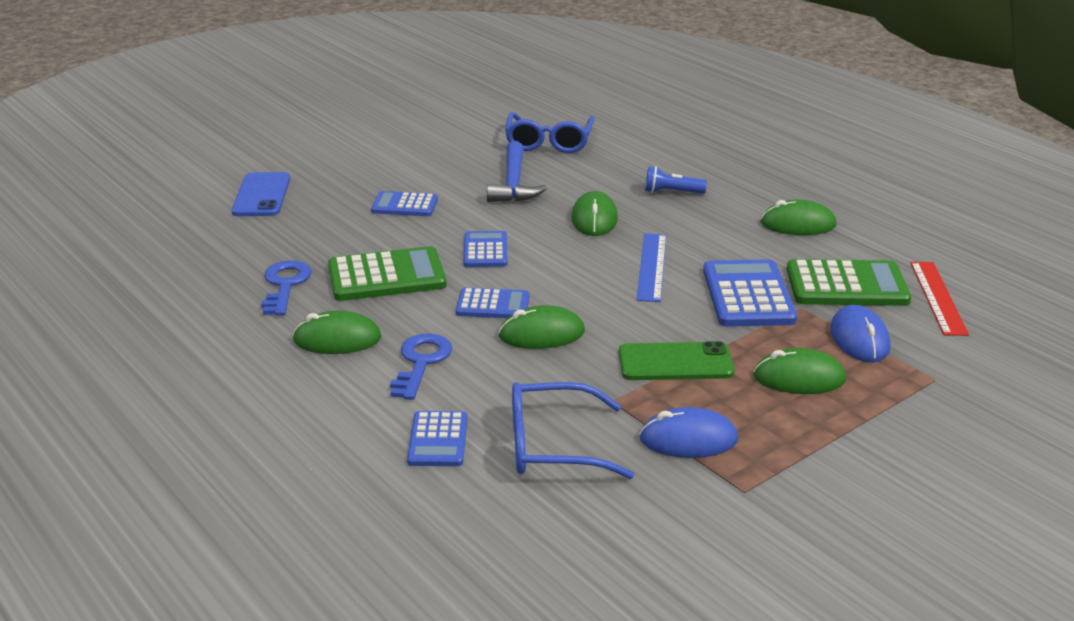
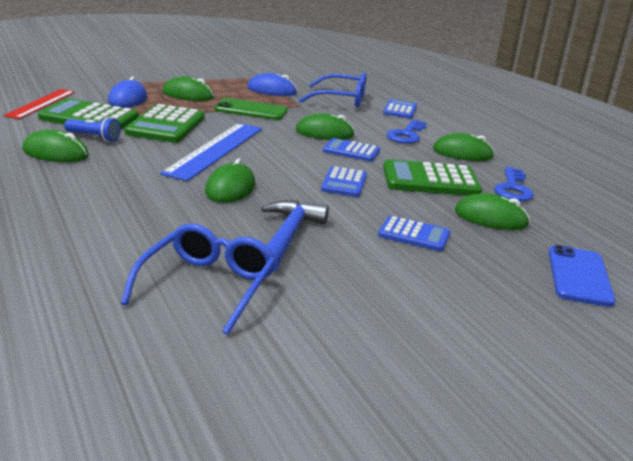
camera: 170 degrees left, 5 degrees down
(325, 238) = (491, 218): none -> green mouse
(651, 267) = (216, 150): blue ruler -> blue ruler, size x1.52
(671, 192) = (129, 197): blue flashlight -> blue flashlight (94, 137)
(748, 295) = (166, 125): blue calculator -> green calculator

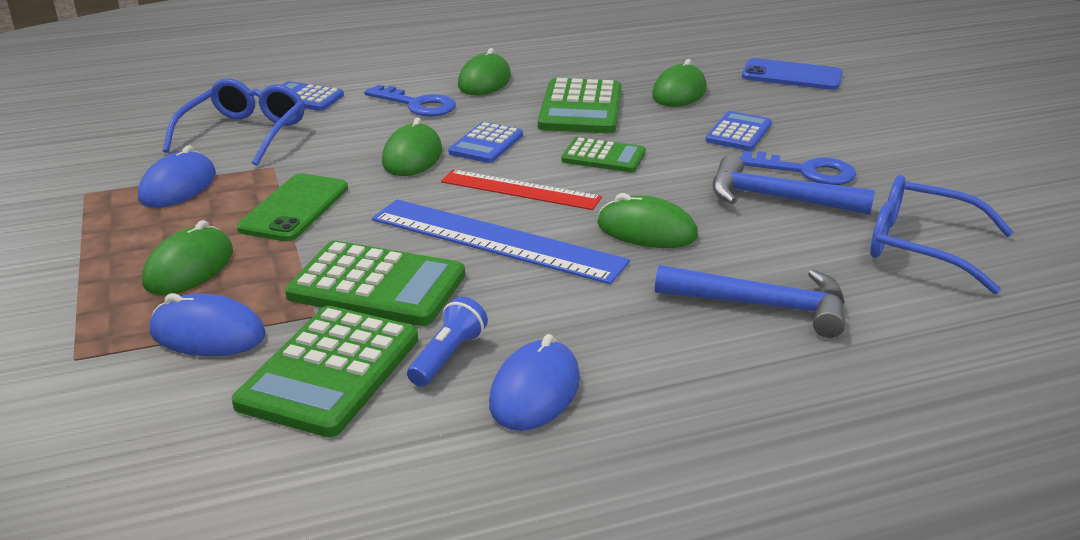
camera: 80 degrees left, 5 degrees up
(41, 103) = (221, 446): red ruler -> red ruler (520, 190)
(55, 153) = (535, 391): green mouse -> blue mouse
(125, 214) = (763, 306): none -> blue hammer
(344, 183) = (603, 157): blue calculator -> green calculator
(512, 189) = (593, 71): blue key -> blue key (806, 171)

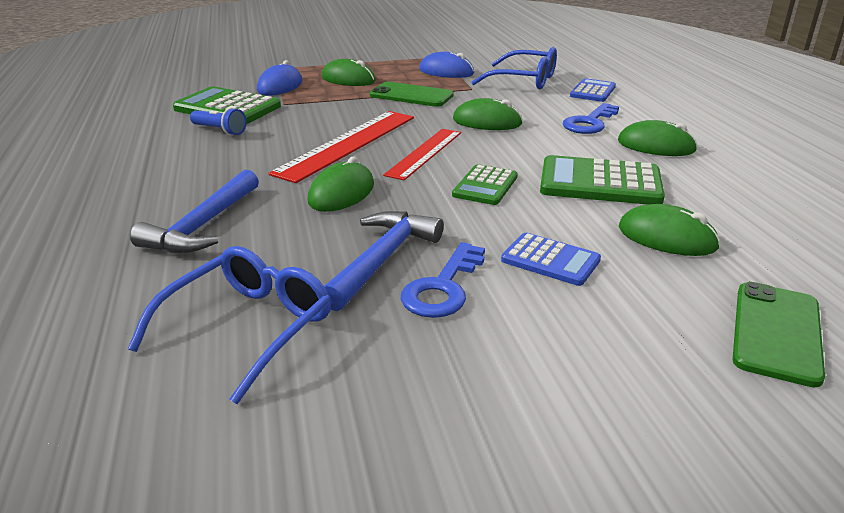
camera: 95 degrees right, 0 degrees up
(377, 286) = (306, 115): green calculator -> none
(486, 144) = (511, 144): blue calculator -> none
(496, 240) = (348, 144): blue ruler -> red ruler
(535, 391) = (169, 149): blue mouse -> none
(791, 76) = (776, 332): blue phone -> green phone

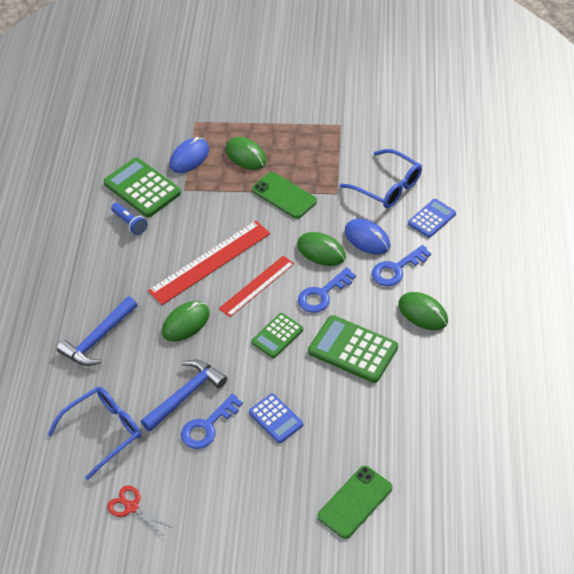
camera: 20 degrees right, 20 degrees up
(355, 431) = (131, 507): none -> red scissors
(446, 71) = (331, 157): blue mouse -> blue mouse (367, 238)
(517, 148) = (322, 294): none -> blue key
(667, 237) = (355, 415): green mouse -> none

